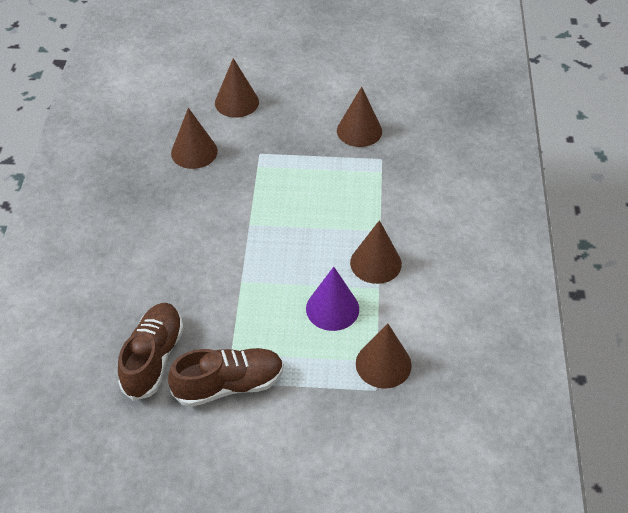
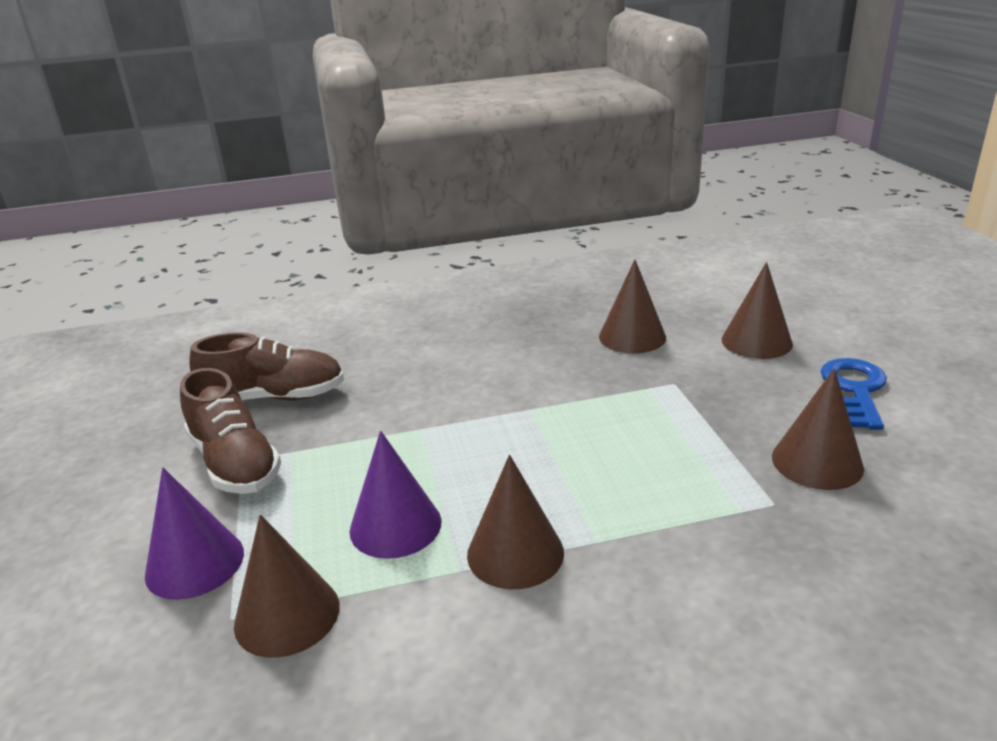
camera: 75 degrees right, 20 degrees down
(308, 89) = (855, 389): none -> blue key
(324, 407) = (195, 563): none -> purple cone

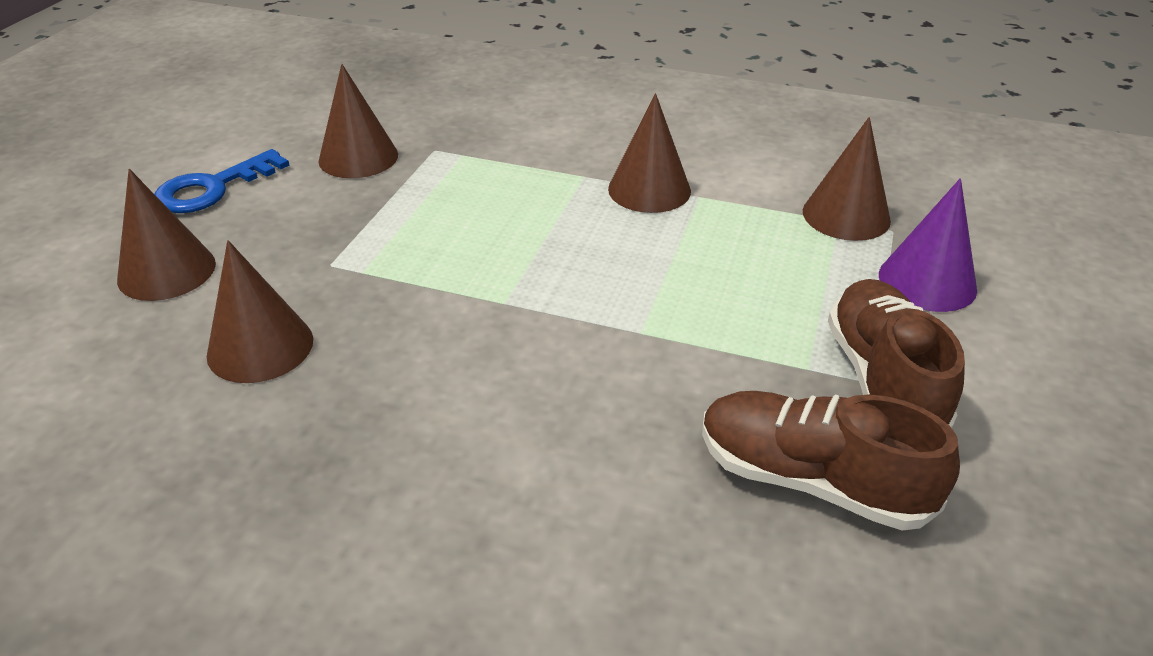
camera: 150 degrees left, 10 degrees up
(395, 525) = (730, 243): purple cone -> none

